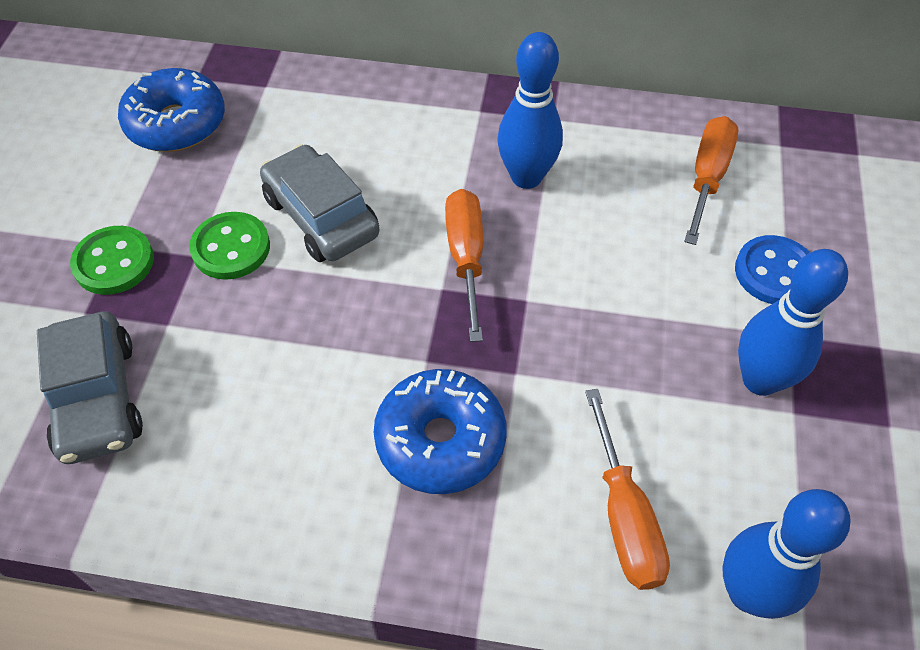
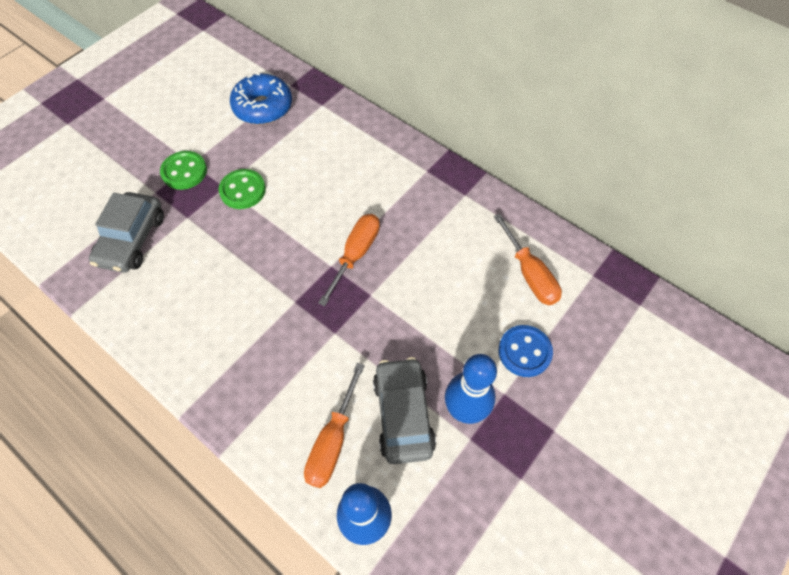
camera: 30 degrees right, 5 degrees up
(321, 216) = (298, 194): grey car -> grey car (403, 414)
(440, 440) = (271, 348): blue donut -> none
(526, 177) = (423, 223): blue bowling pin -> none
(707, 178) = (529, 274): orange screwdriver -> orange screwdriver turned 105 degrees clockwise

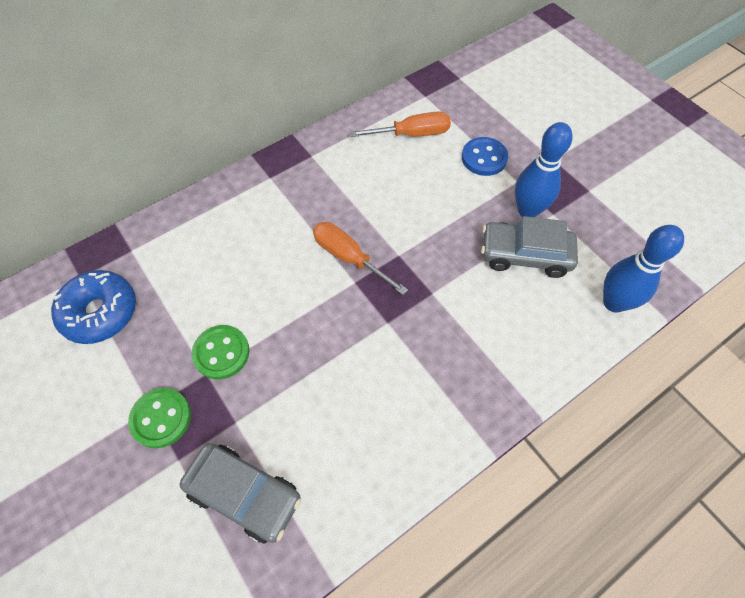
camera: 75 degrees left, 0 degrees up
(333, 441) = (541, 315): orange screwdriver -> none

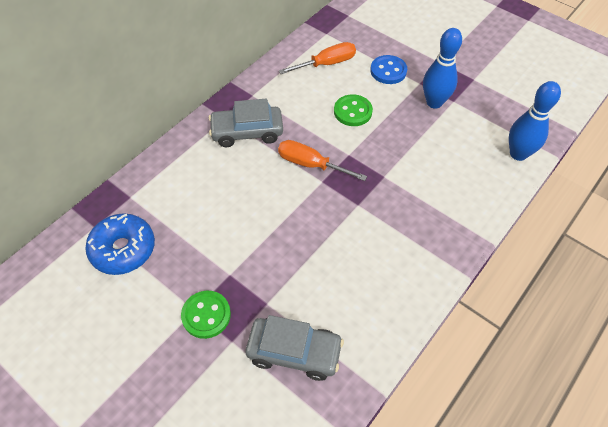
camera: 15 degrees left, 5 degrees down
(221, 353) = (236, 256): green button -> green button (353, 112)
(525, 255) = (443, 134): grey car -> grey car (247, 132)

